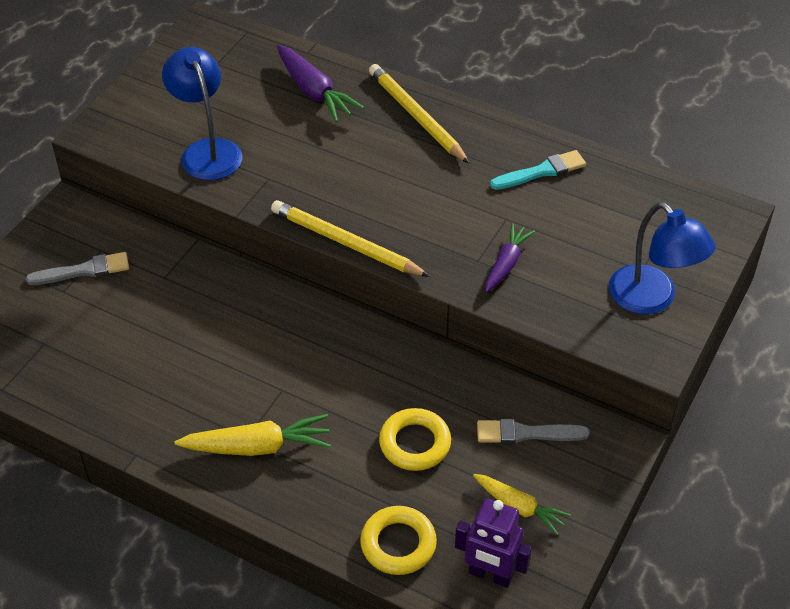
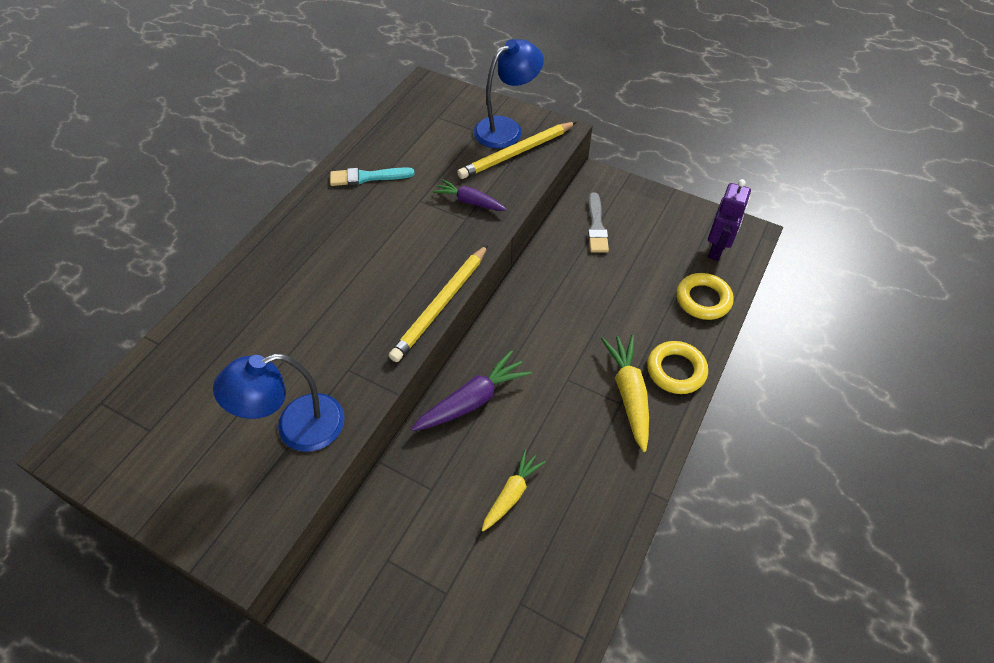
camera: 90 degrees left, 5 degrees up
(83, 271) = (417, 575): grey brush -> none
(314, 92) = (225, 335): purple carrot -> purple carrot (473, 400)
(415, 443) = (613, 289): yellow ring -> yellow ring (676, 370)
(416, 116) = (281, 255): yellow pencil -> yellow pencil (516, 153)
(519, 507) = (660, 232): yellow carrot -> yellow carrot (512, 493)
(541, 171) = (368, 177): turquoise brush -> turquoise brush turned 75 degrees counterclockwise

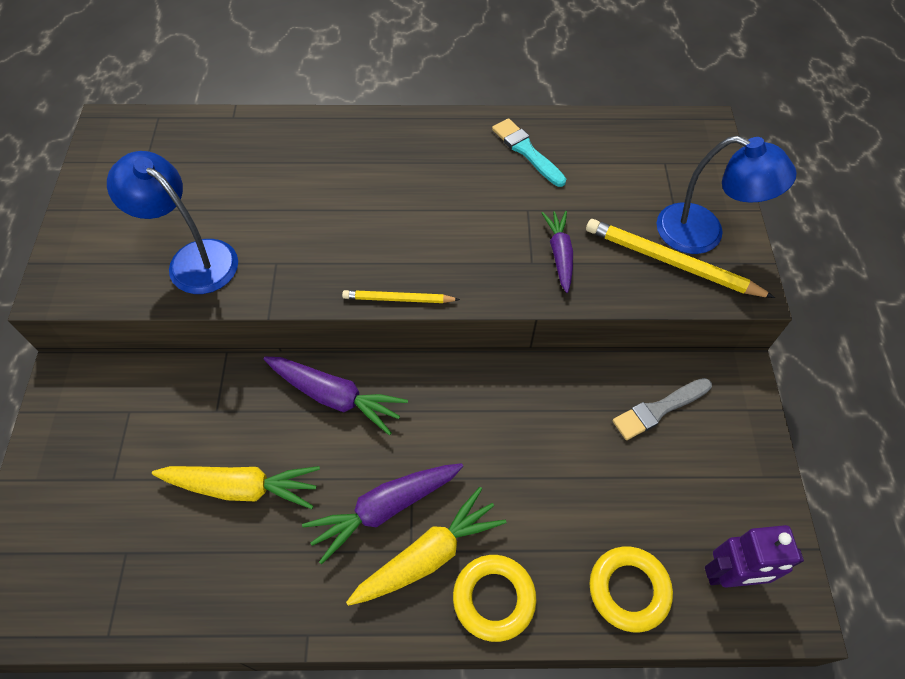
camera: 60 degrees right, 5 degrees up
(441, 305) = (398, 299): yellow pencil -> yellow pencil, size x0.58
(512, 493) = (242, 487): yellow carrot -> yellow carrot, size x1.51
(581, 406) = (384, 509): none -> purple carrot

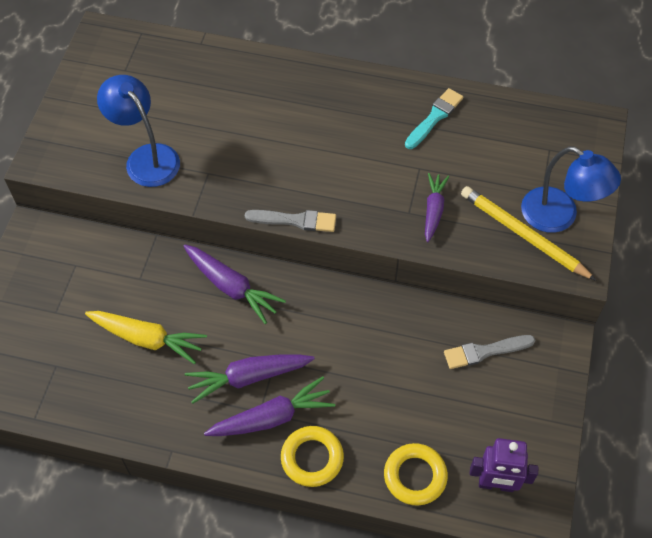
camera: 15 degrees right, 0 degrees up
(398, 299) = (295, 220): yellow pencil -> grey brush
(428, 555) = (272, 417): yellow carrot -> purple carrot
(527, 151) = (434, 118): turquoise brush -> turquoise brush turned 60 degrees clockwise

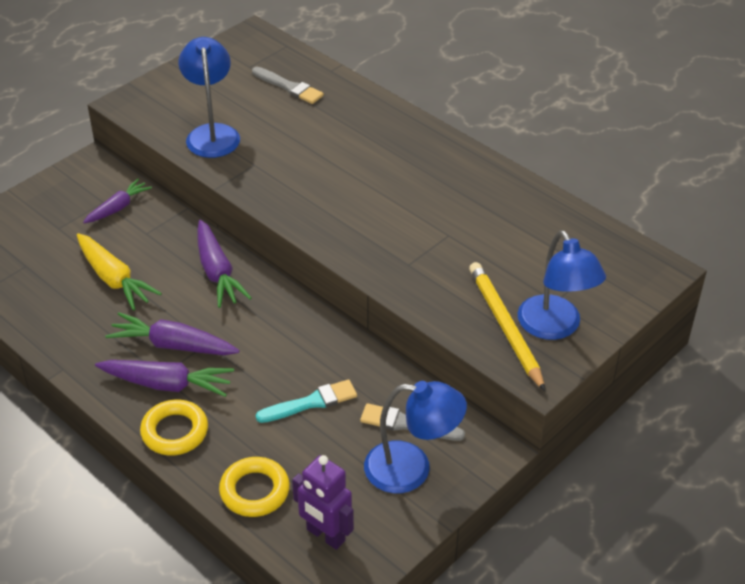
camera: 30 degrees right, 15 degrees down
(295, 220) = (298, 228): grey brush -> grey brush (289, 87)
(433, 210) = (433, 272): purple carrot -> purple carrot (118, 207)
(434, 118) = (497, 202): turquoise brush -> turquoise brush (311, 403)
(516, 390) = (411, 469): none -> blue lamp

